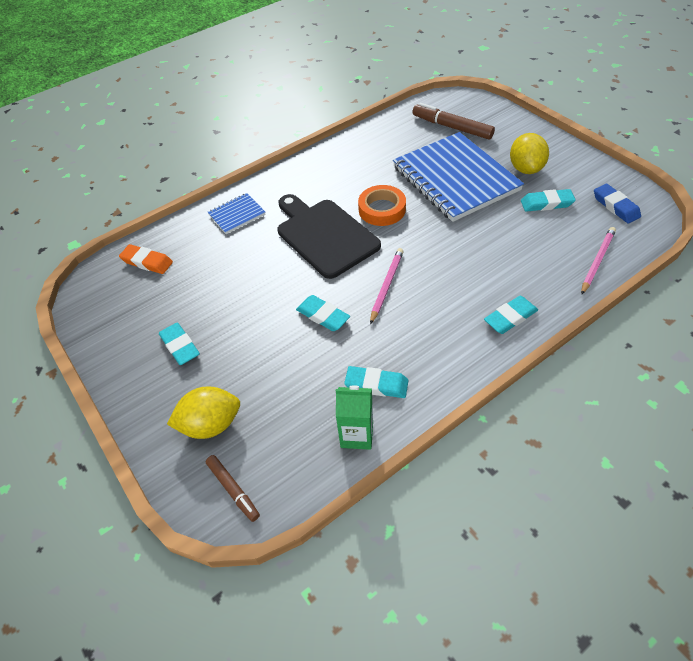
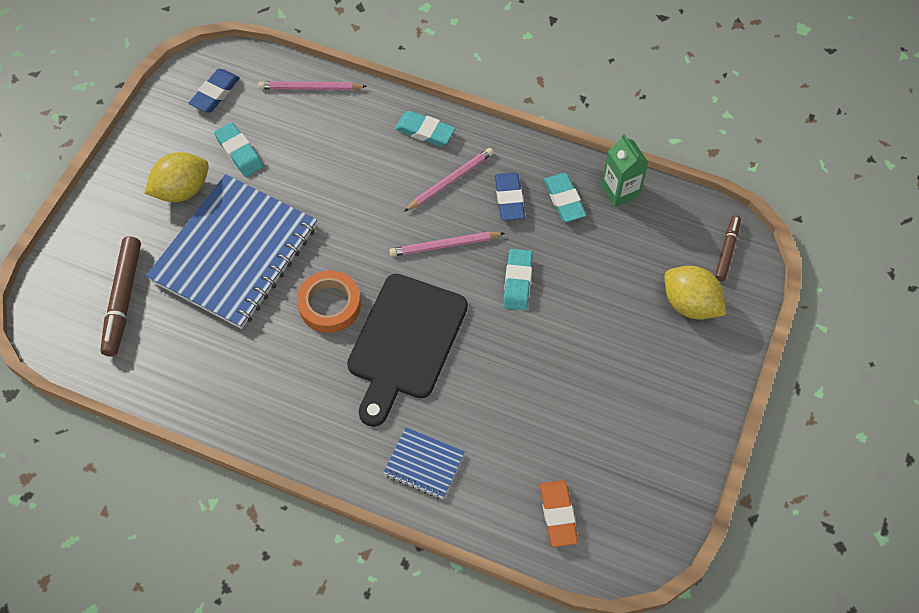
camera: 125 degrees left, 10 degrees up
(180, 346) = (636, 389): turquoise eraser -> none
(403, 345) = (509, 199): none -> blue eraser
(446, 313) = (450, 181): none -> pink pencil

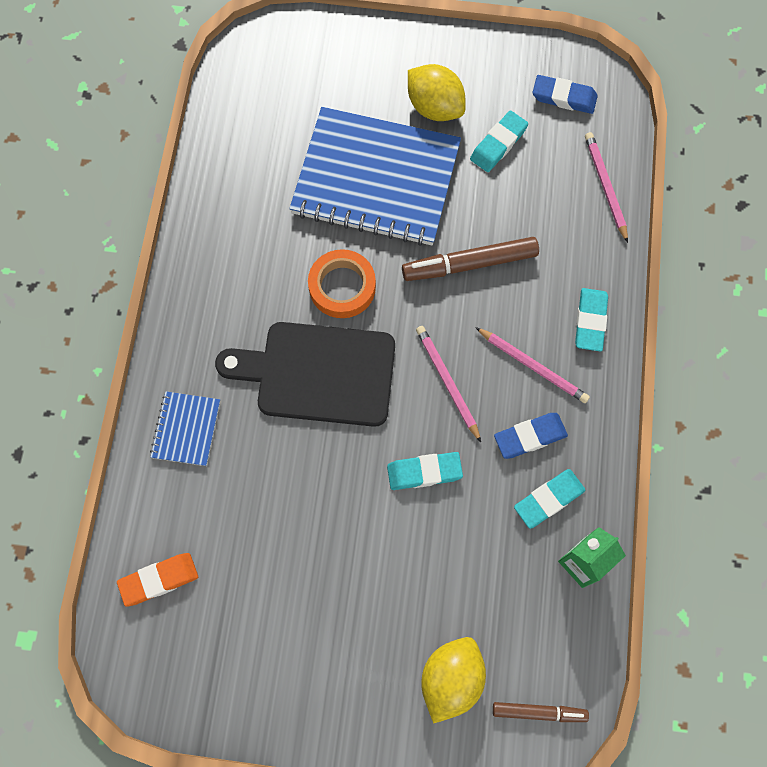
camera: 75 degrees right, 10 degrees up
(123, 300) = (296, 99): brown marker -> brown marker (469, 264)

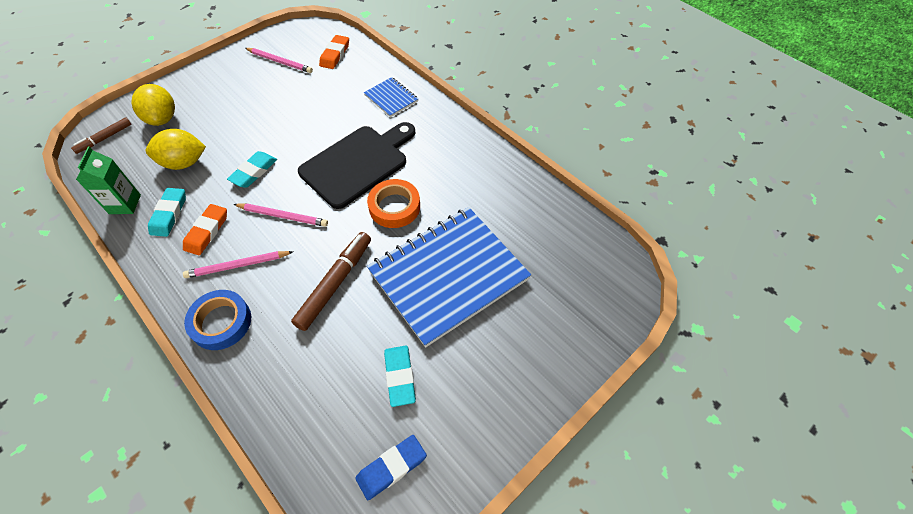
camera: 130 degrees right, 15 degrees down
(434, 107) = (471, 357): yellow lemon -> yellow lemon (184, 163)
(530, 437) = (207, 231): blue eraser -> orange eraser
(590, 321) = (221, 322): turquoise eraser -> blue tape
(605, 187) = (290, 425): pink pencil -> pink pencil (280, 61)

